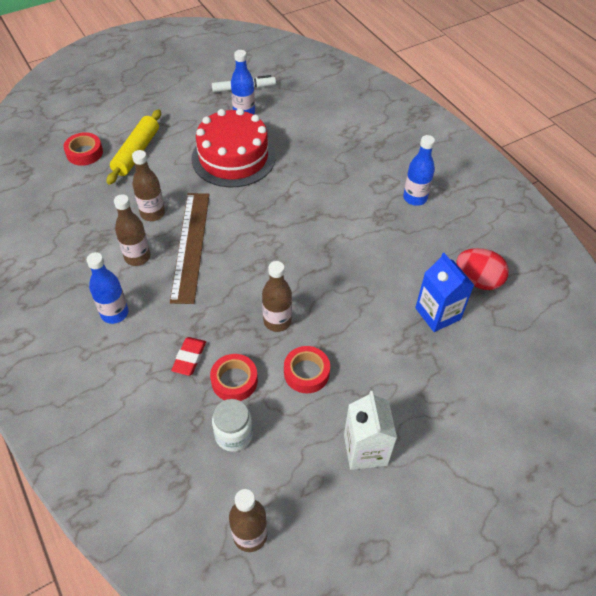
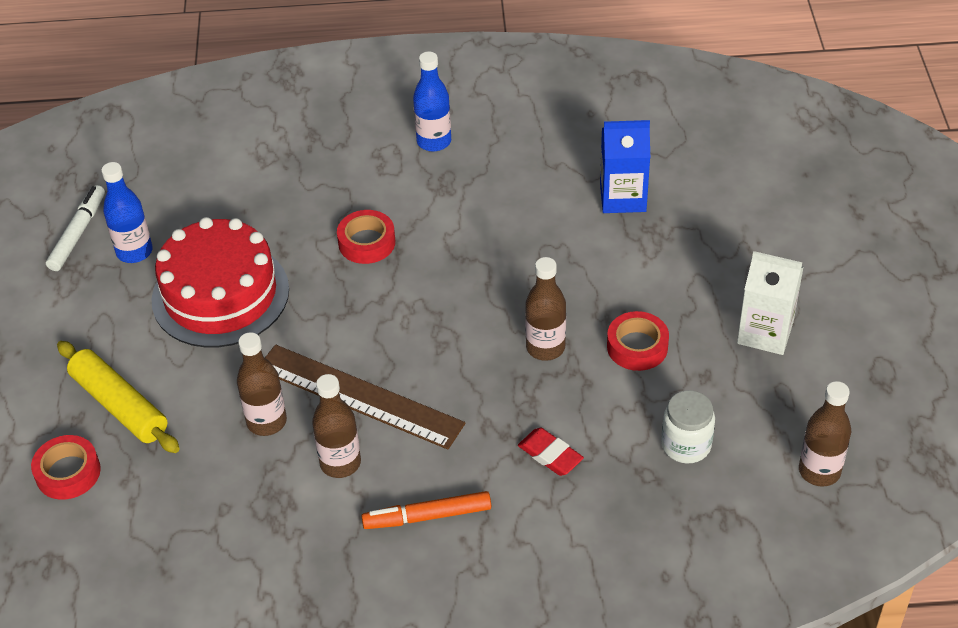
camera: 60 degrees left, 5 degrees down
(114, 313) = (427, 516): blue bottle -> orange marker
(234, 381) = (610, 420): red tape -> red tape (366, 242)
(478, 280) = (597, 143): red egg -> none

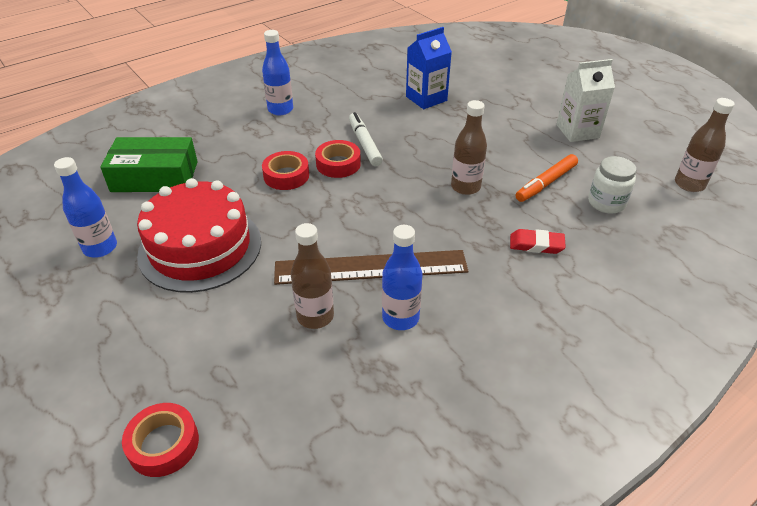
camera: 35 degrees left, 5 degrees down
(78, 233) = (36, 254): white marker -> white marker (364, 144)
(120, 405) = (173, 363): yellow rolling pin -> none
(236, 184) = (155, 177): none -> green box
(340, 463) = (400, 318): brown bottle -> blue bottle
(427, 516) = (500, 322): orange marker -> orange marker (546, 183)
(637, 347) = (518, 165): red tape -> red tape (338, 164)

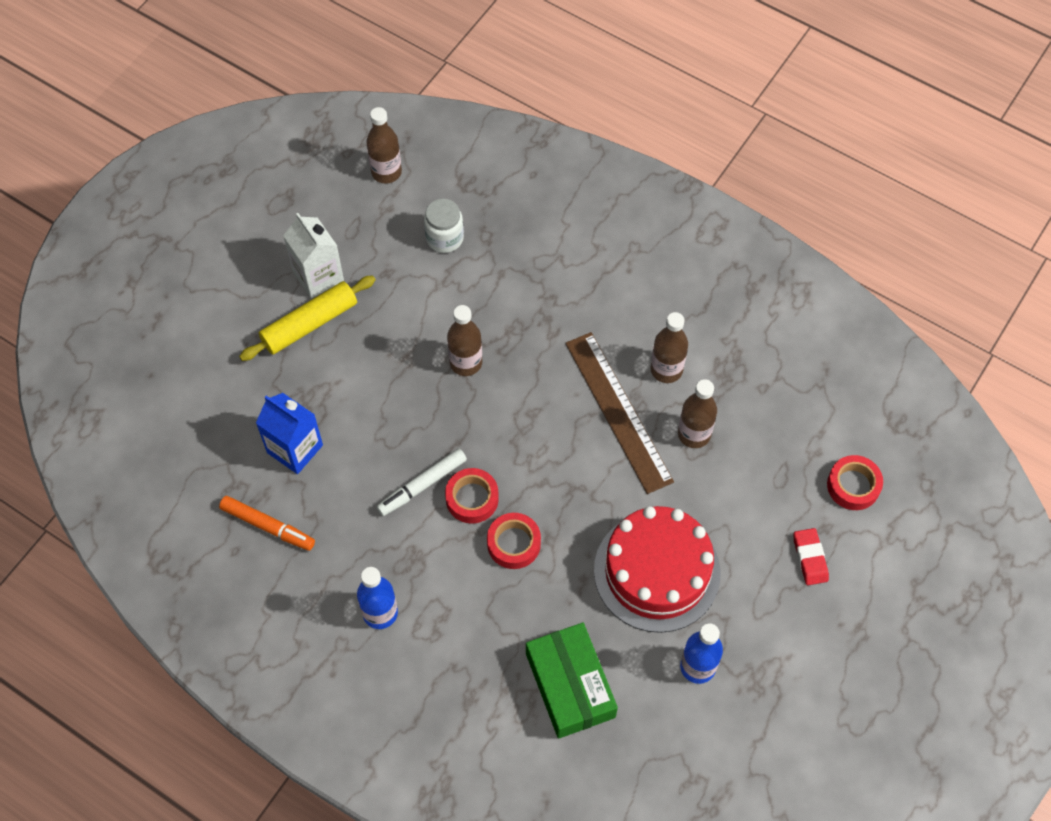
camera: 110 degrees left, 20 degrees up
(400, 318) = (666, 370): blue bottle -> brown bottle
(532, 120) = (309, 324): none -> yellow rolling pin
(536, 244) = (531, 287): red eraser -> red eraser (810, 558)
(546, 183) = (431, 292): orange marker -> orange marker (268, 526)

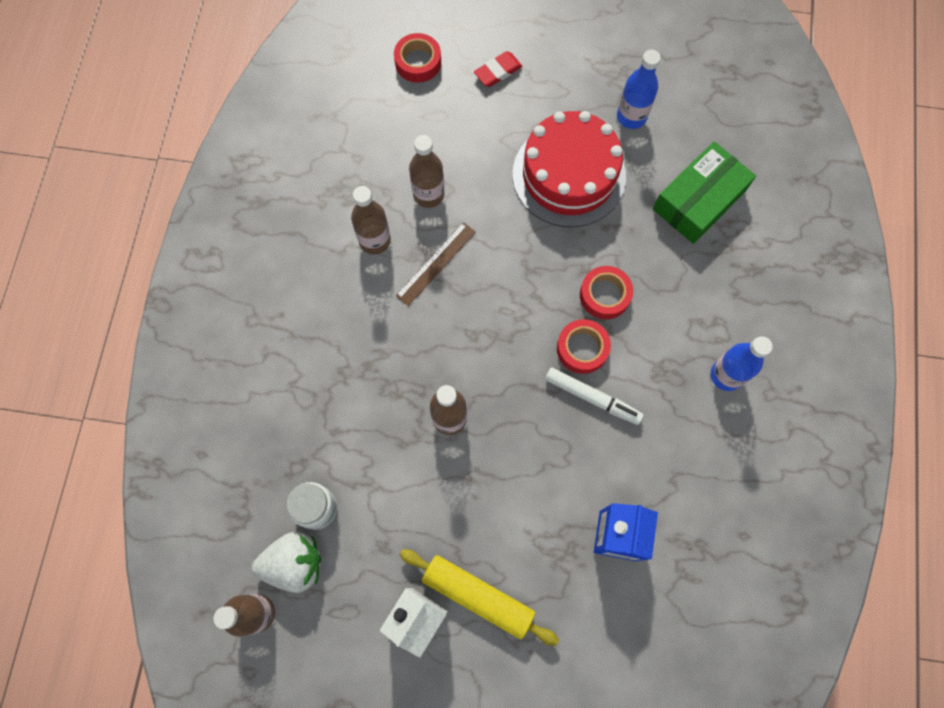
camera: 115 degrees left, 10 degrees up
(268, 526) = (705, 518): orange marker -> none
(409, 208) = (294, 563): none -> white strawberry
(618, 411) = (436, 264): brown ruler -> brown ruler, size x0.58

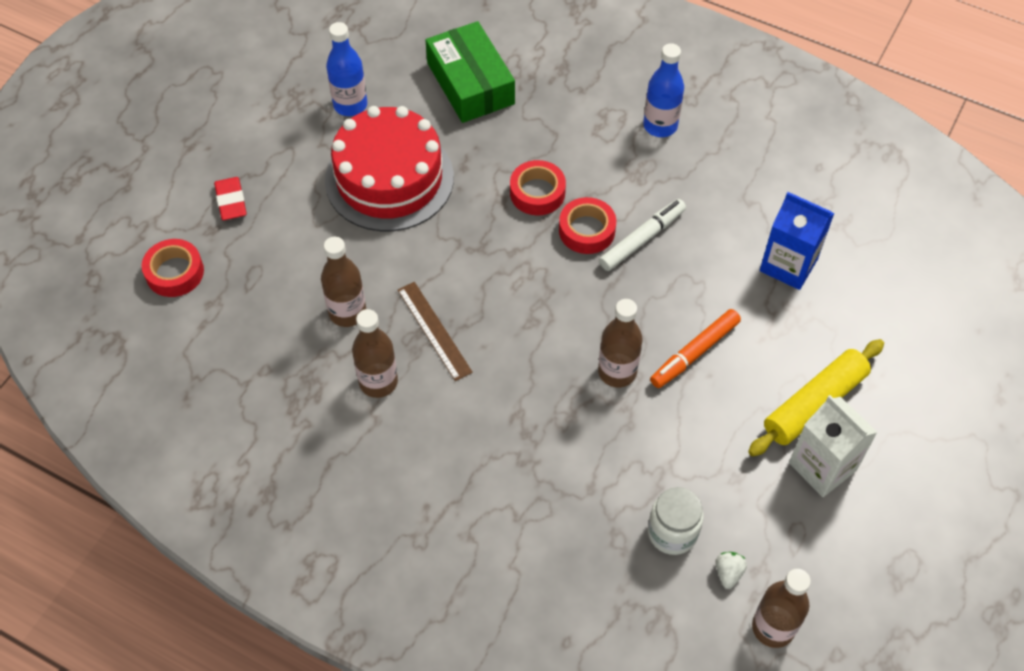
camera: 70 degrees left, 15 degrees down
(294, 563) = (728, 573): white strawberry -> white strawberry, size x0.46
(491, 477) = (694, 353): none -> orange marker

